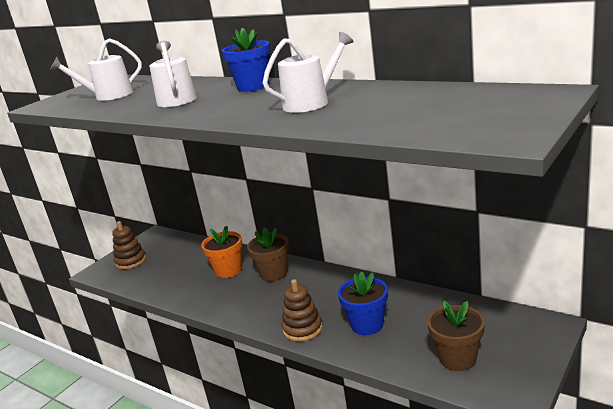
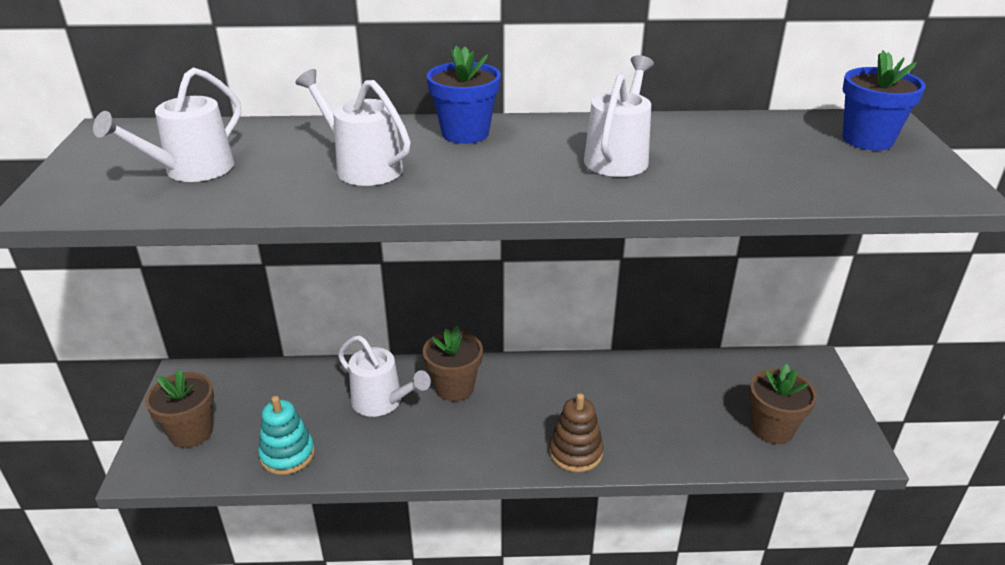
camera: 40 degrees left, 10 degrees up
(130, 261) = (191, 432): brown stacking toy -> brown flower pot
(158, 283) = (287, 455): none -> turquoise stacking toy
(228, 270) = (382, 401): orange flower pot -> white watering can
(367, 325) = (643, 421): blue flower pot -> blue flower pot (867, 140)

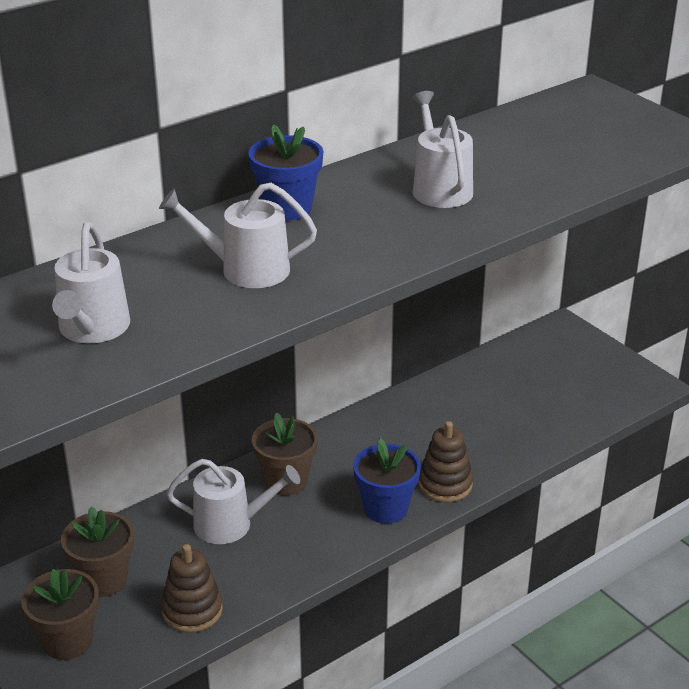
camera: 35 degrees left, 0 degrees up
(287, 455) = (192, 610): turquoise stacking toy -> brown stacking toy
(772, 429) = (576, 395): brown flower pot -> brown flower pot (103, 580)
(867, 140) = (595, 112): blue flower pot -> blue flower pot (385, 508)

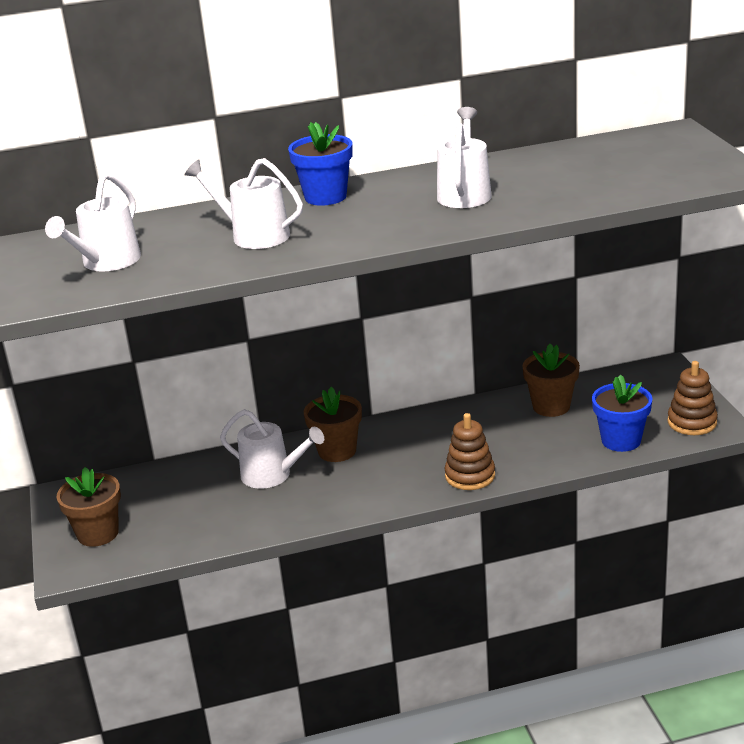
camera: 25 degrees right, 5 degrees down
(103, 580) = (150, 497): brown flower pot -> brown flower pot (551, 406)
(192, 610) = (202, 531): brown stacking toy -> brown stacking toy (692, 422)
(385, 508) = (406, 485): blue flower pot -> blue flower pot (621, 440)

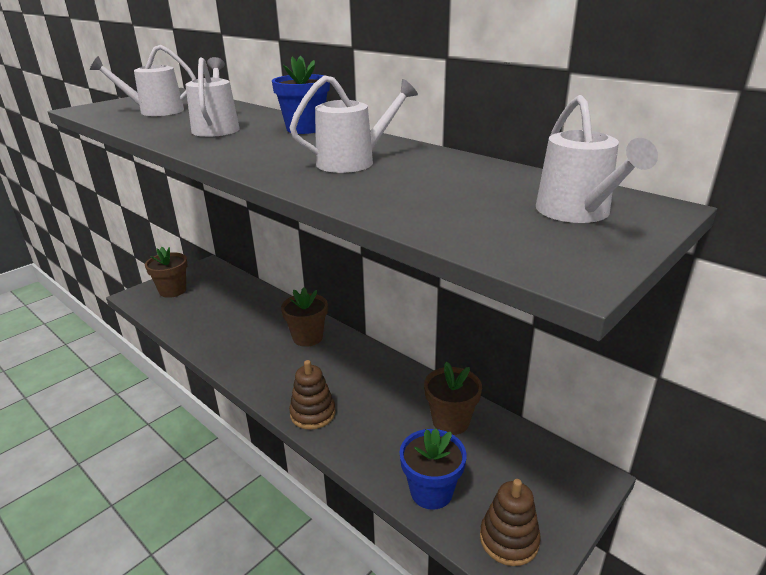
camera: 55 degrees right, 0 degrees up
(272, 475) = (263, 323): white watering can -> white watering can (577, 212)

